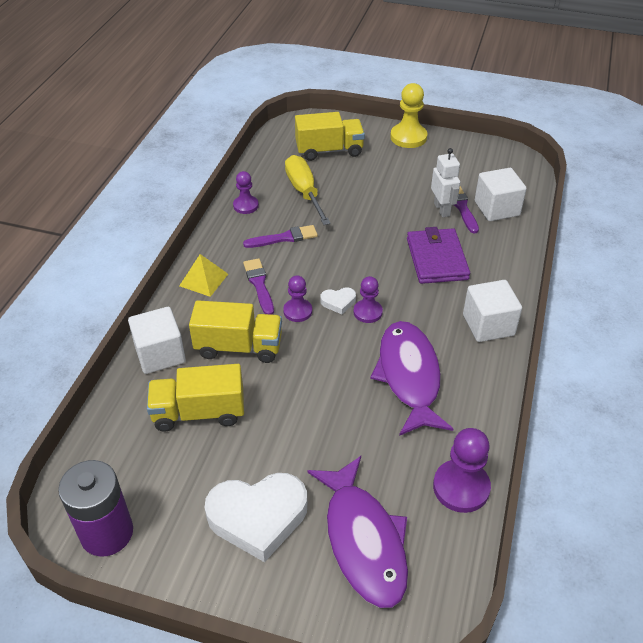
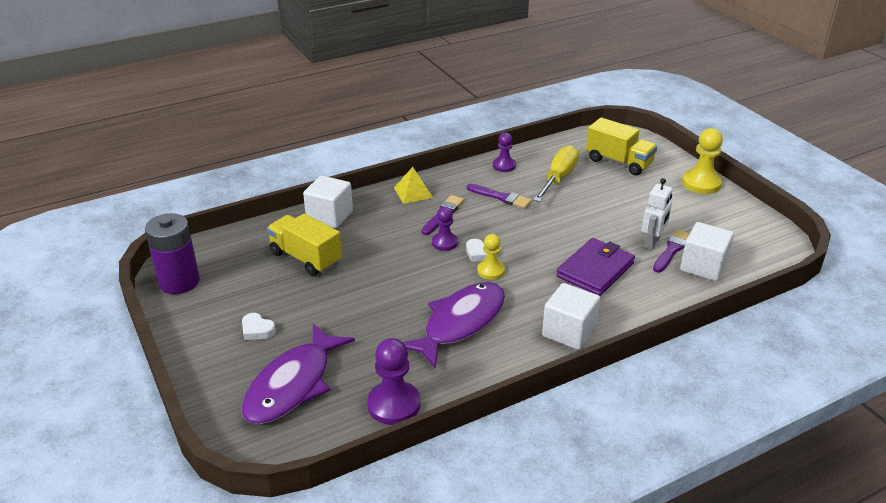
camera: 45 degrees right, 10 degrees down
(238, 347) = (378, 240): yellow truck -> none
(258, 517) = (257, 330): white heart -> white heart, size x0.45
(367, 312) = (491, 271): purple pawn -> yellow pawn

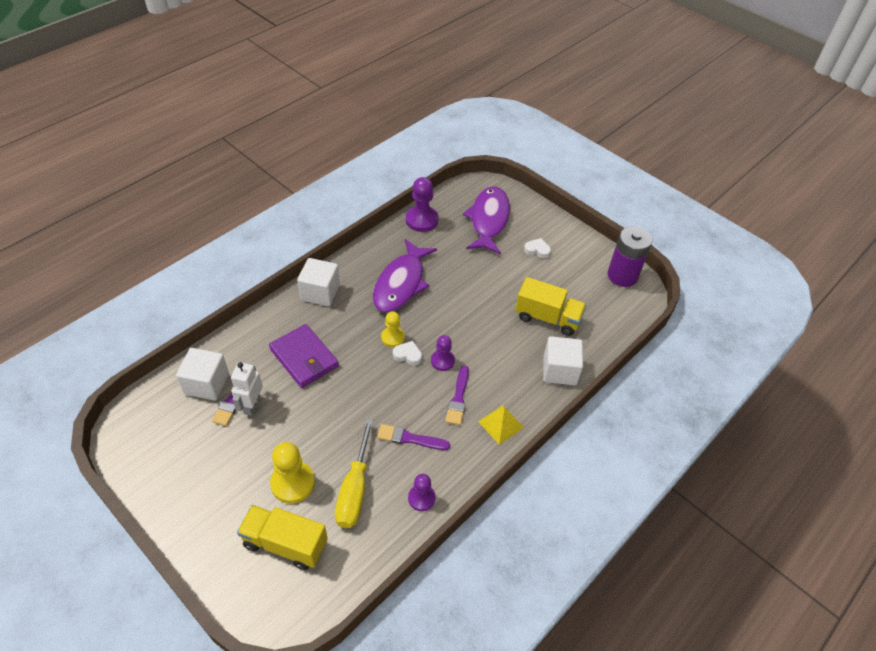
camera: 160 degrees right, 15 degrees up
(595, 270) = (304, 358): purple wallet -> purple wallet turned 60 degrees counterclockwise
(701, 183) = (187, 522): yellow pawn -> yellow pawn (293, 483)

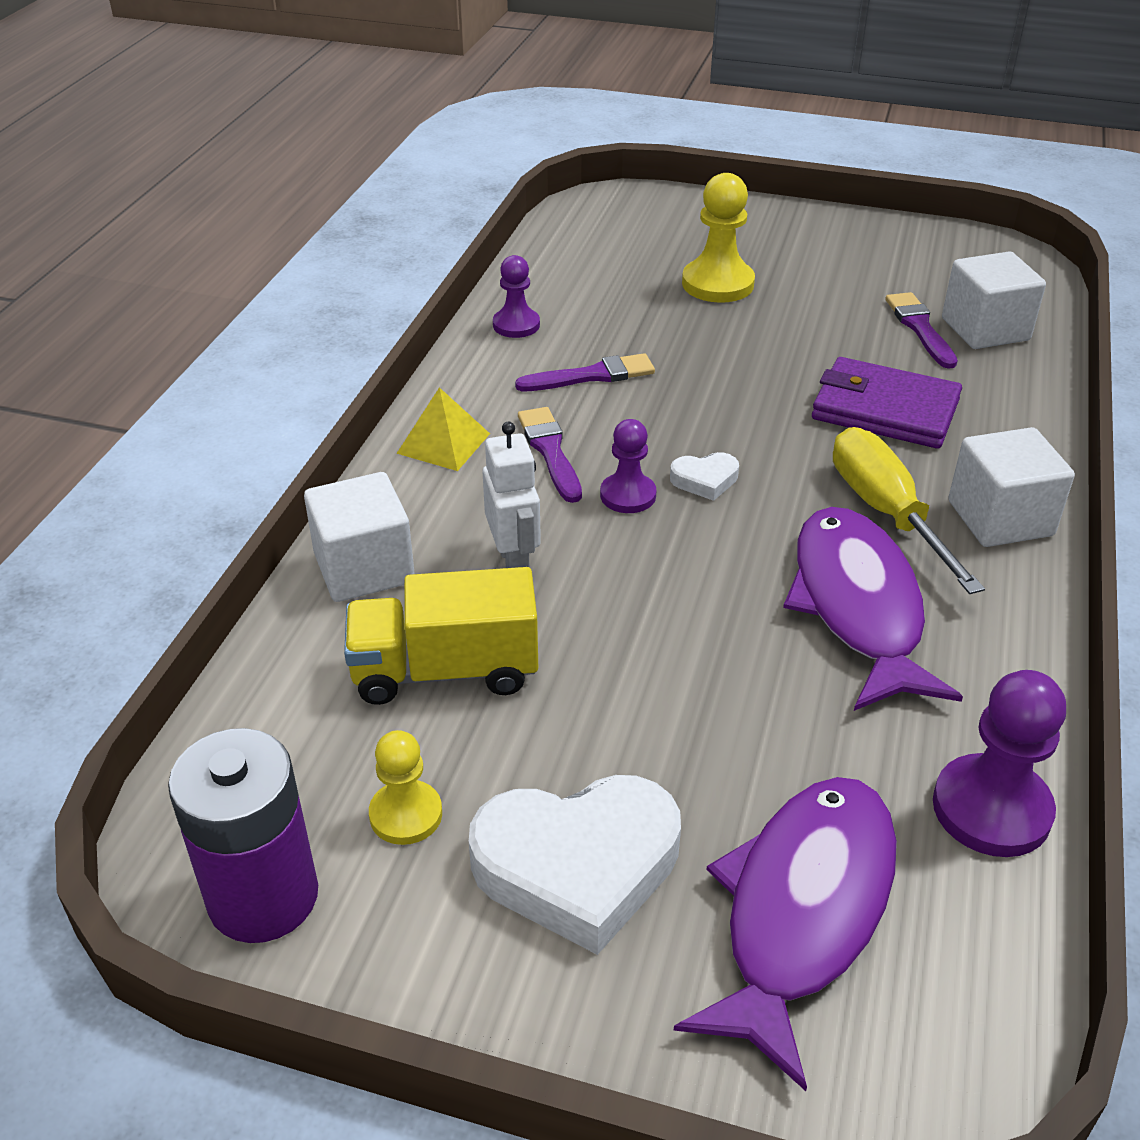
camera: 155 degrees right, 10 degrees down
(252, 405) = (883, 331): white robot -> white robot (514, 562)
(285, 544) = (663, 241): yellow truck -> none
(355, 489) = (624, 304): yellow screwdriver -> yellow screwdriver (886, 513)
(393, 337) = (763, 497): yellow pawn -> yellow pawn (406, 814)
(488, 220) = (802, 911): purple fish -> purple fish turned 135 degrees counterclockwise
(537, 250) = (578, 866): white heart -> white heart, size x2.24

